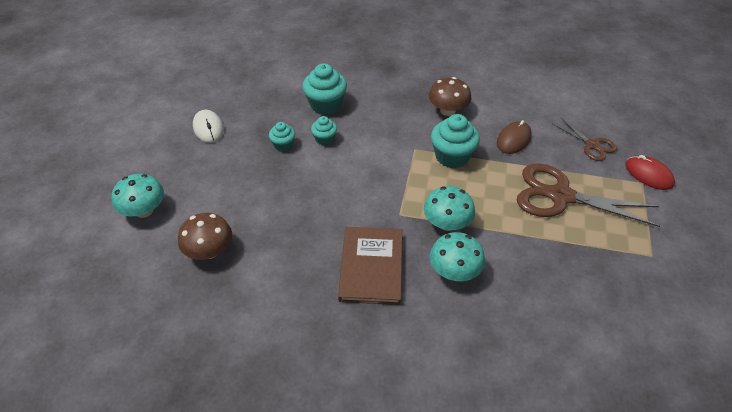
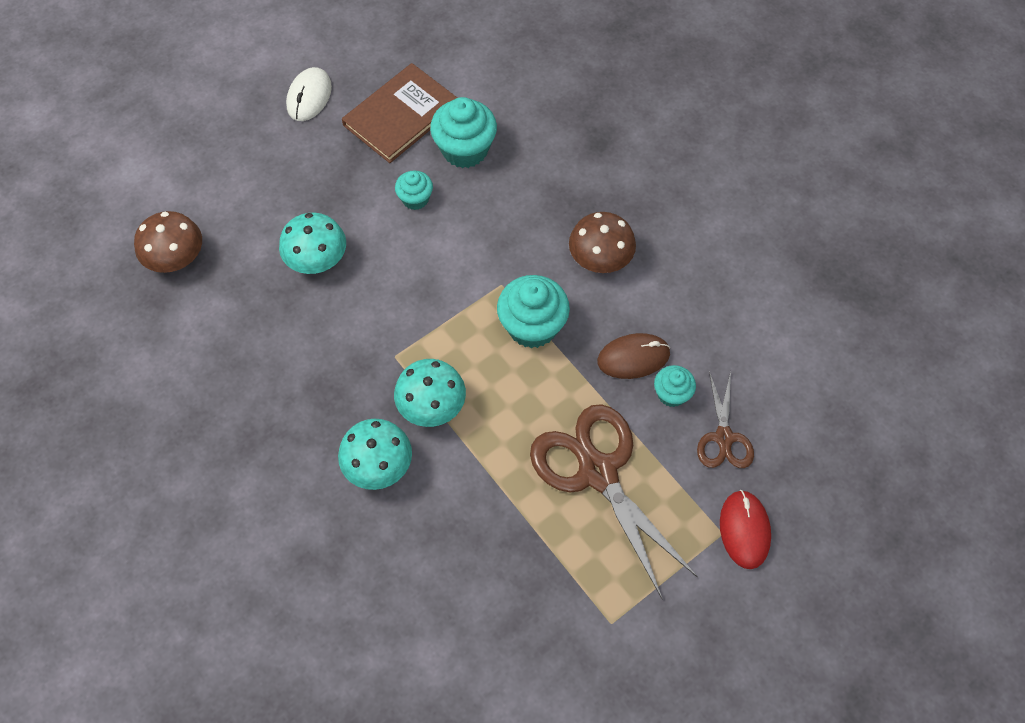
camera: 40 degrees right, 15 degrees up
(144, 210) = (160, 164): turquoise mushroom -> turquoise mushroom (317, 259)
(283, 145) = (364, 175): turquoise cupcake -> turquoise cupcake (671, 394)
(371, 267) = (304, 394): brown book -> brown book (401, 115)

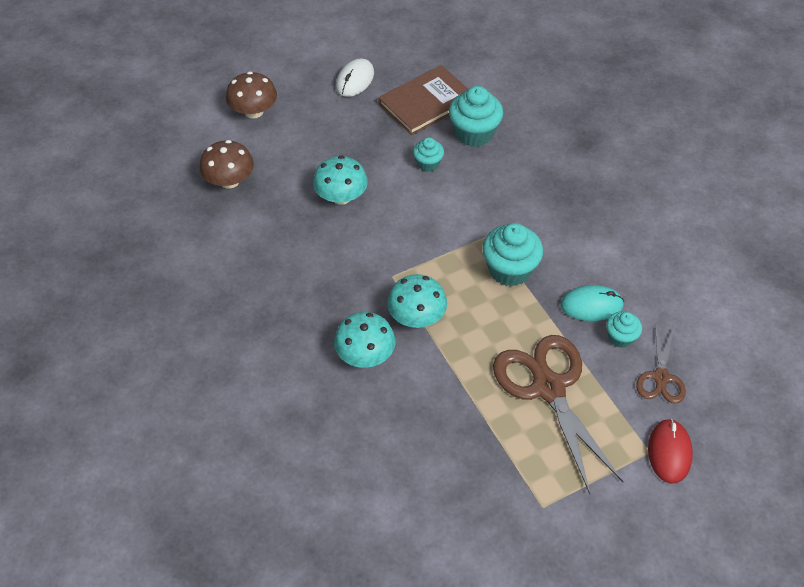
camera: 10 degrees right, 10 degrees down
(600, 258) = (574, 227): brown mushroom -> brown mushroom (254, 111)
(633, 357) = (591, 305): brown mouse -> turquoise mouse

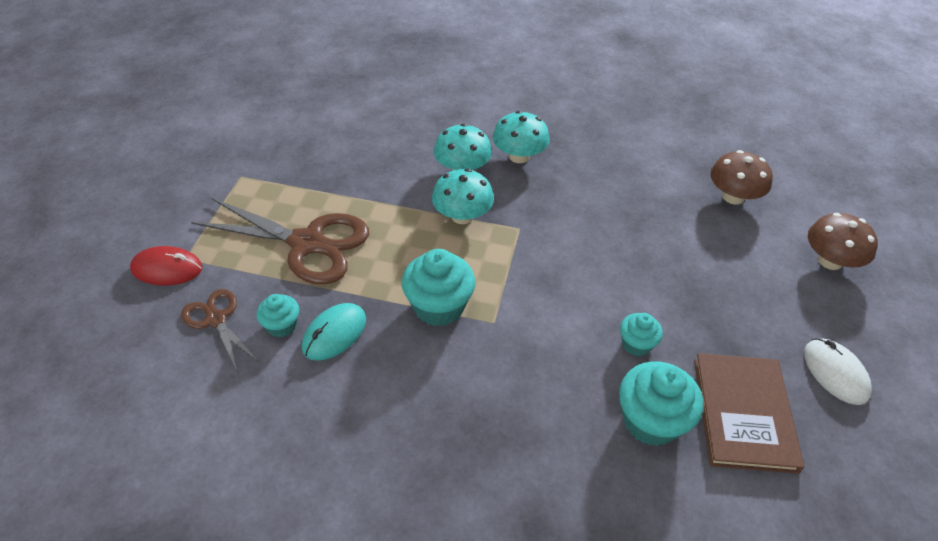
camera: 130 degrees right, 5 degrees down
(341, 197) = (647, 252): turquoise mushroom -> turquoise mushroom (519, 156)
(669, 452) = (167, 269): red mouse -> red mouse turned 45 degrees counterclockwise

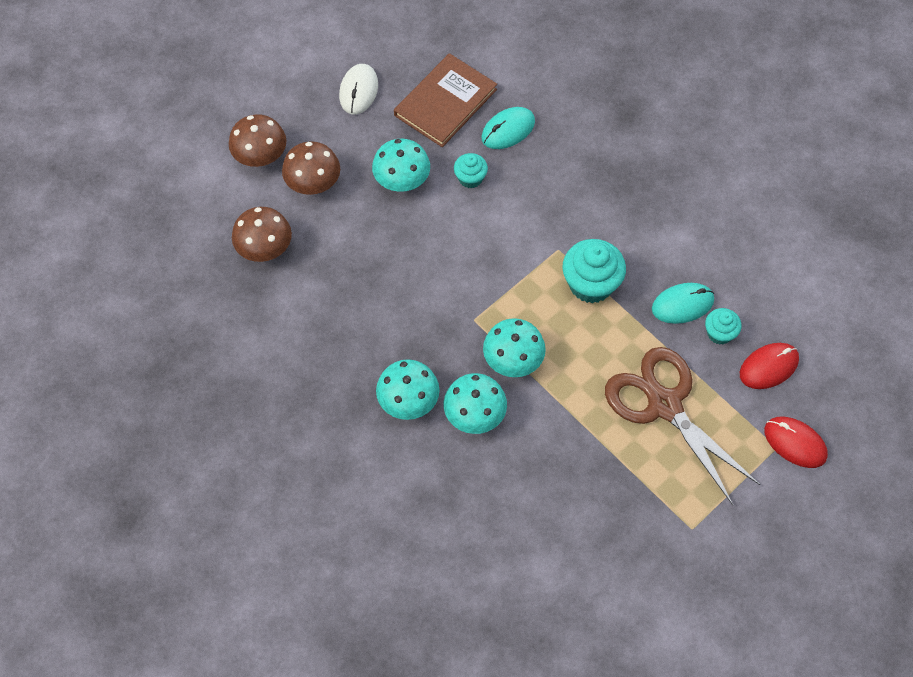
camera: 145 degrees left, 15 degrees up
(216, 319) = (768, 367): brown scissors -> red mouse
(651, 421) = (508, 130): turquoise cupcake -> turquoise mouse
(694, 307) = (402, 180): none -> turquoise mushroom
(761, 263) = (313, 183): none -> brown mushroom

